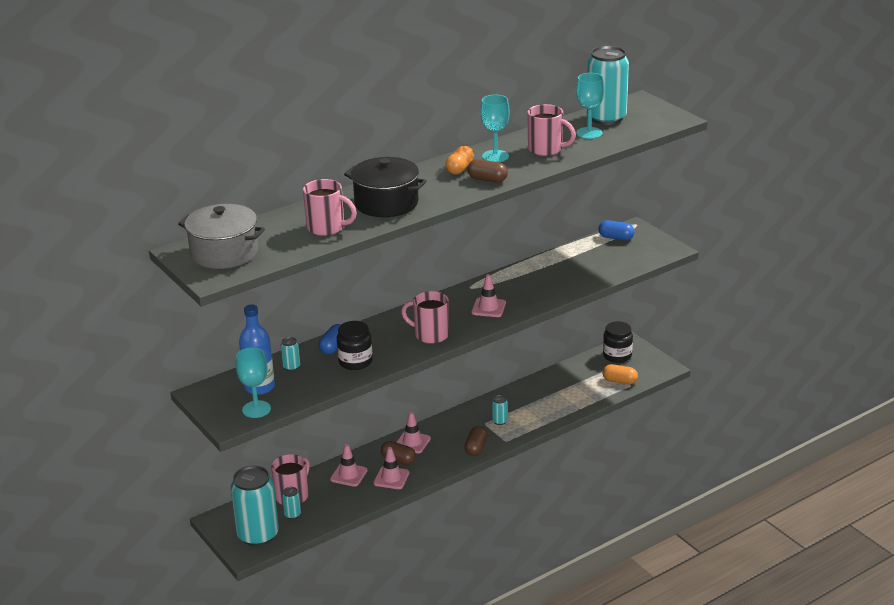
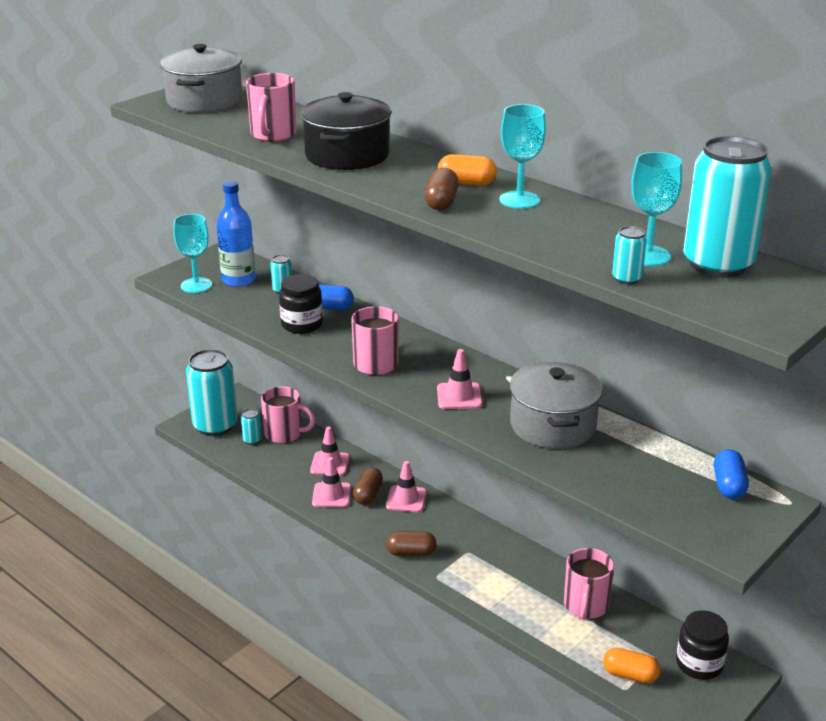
camera: 75 degrees right, 0 degrees up
(500, 421) = (477, 565): turquoise can -> turquoise can (626, 279)
(536, 280) = (553, 425): none -> grey pot
(546, 149) = (564, 230): pink mug -> pink mug (585, 606)
(619, 381) = (630, 675): orange capsule -> orange capsule turned 75 degrees counterclockwise

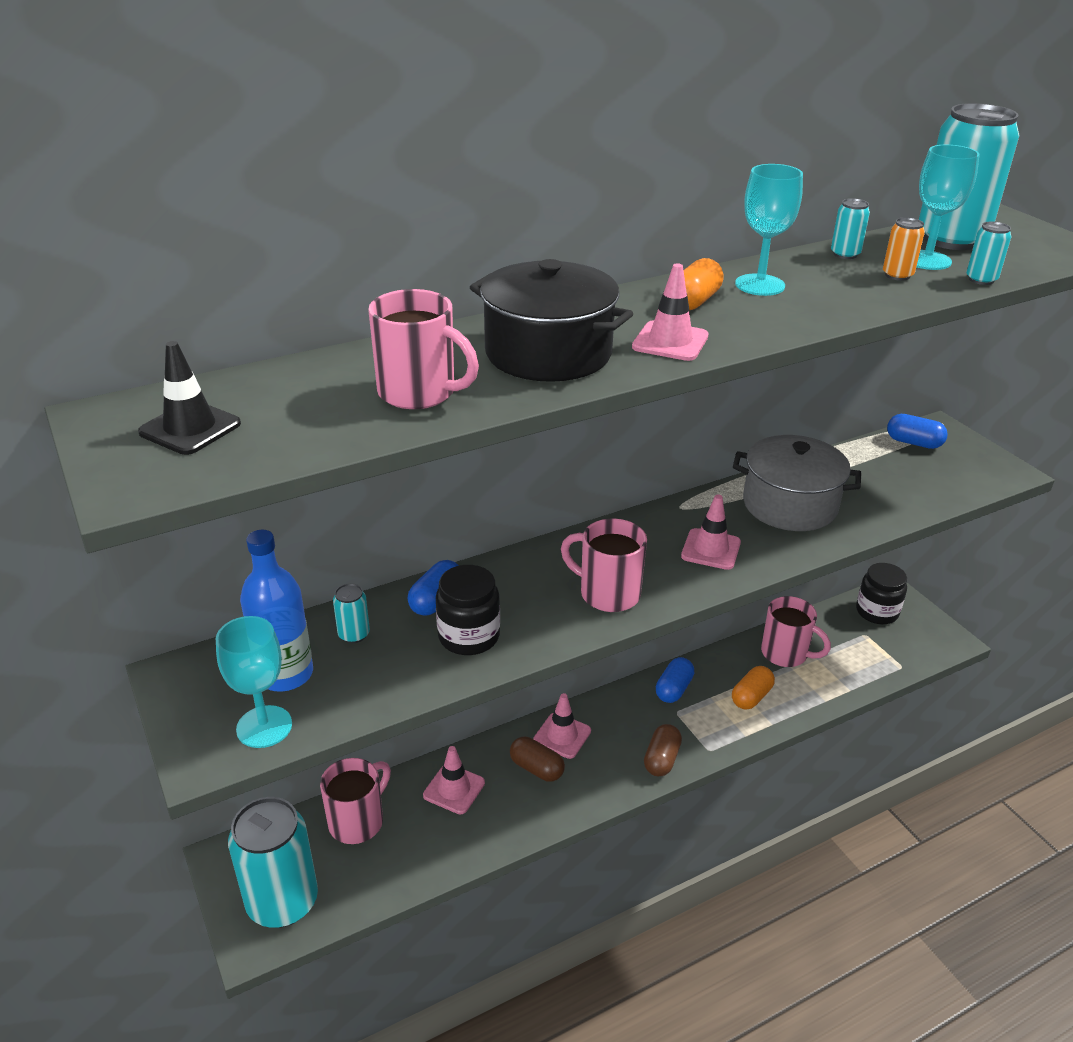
camera: 70 degrees left, 5 degrees up
(204, 101) = (190, 428): grey pot -> black traffic cone
(252, 440) = (349, 863): turquoise can -> turquoise can (845, 254)
(331, 495) = (521, 804): pink traffic cone -> pink traffic cone (670, 342)
(441, 202) = (748, 325): brown capsule -> none
(493, 546) = (673, 689): none -> blue capsule
(597, 245) = (897, 275): none -> orange can
(630, 675) = (884, 657): orange capsule -> orange capsule (751, 697)

